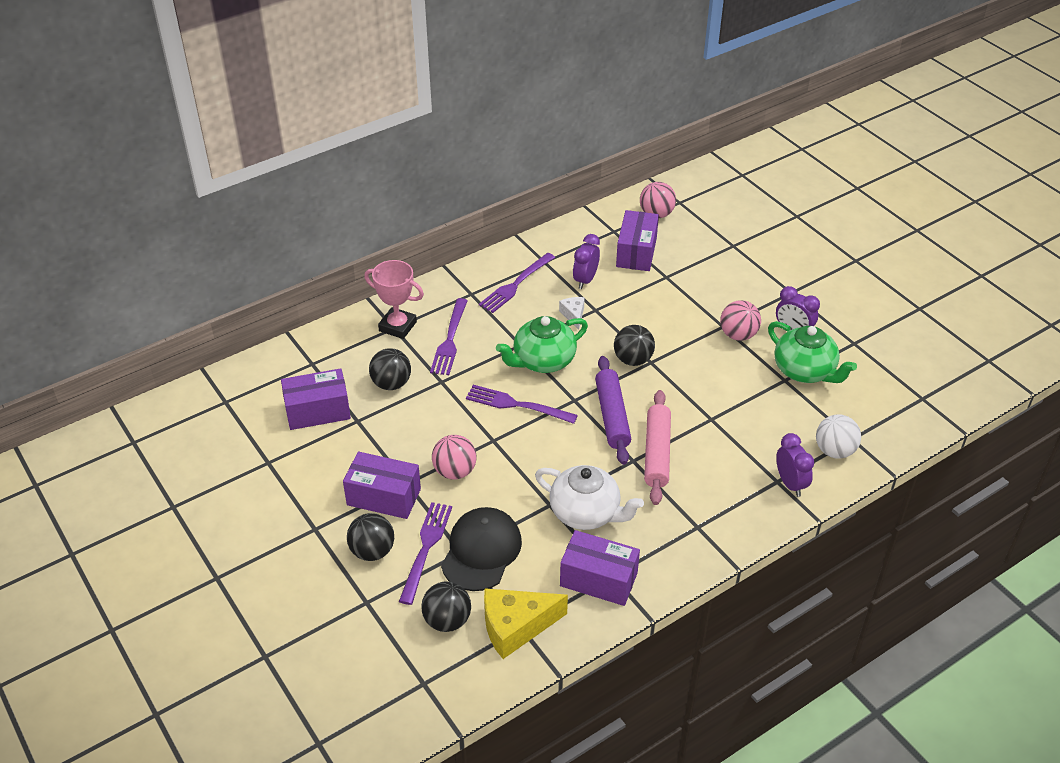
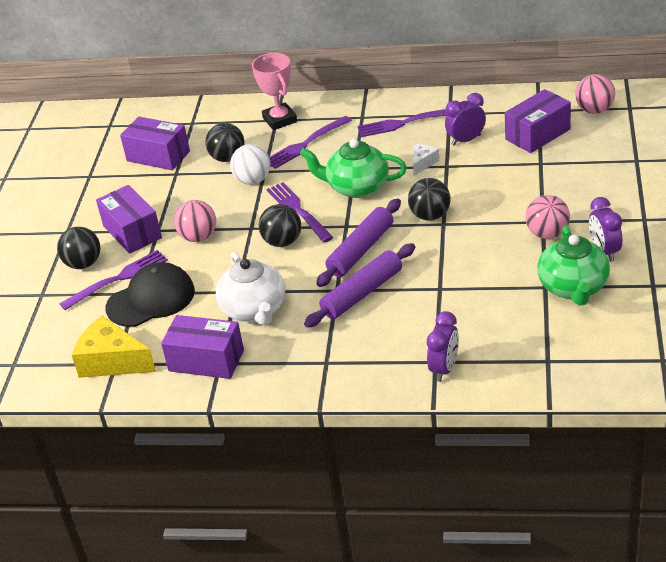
camera: 45 degrees right, 5 degrees down
(447, 620) = (75, 333): black ball -> black ball (282, 242)
(598, 579) = (206, 360): purple box -> purple box turned 45 degrees counterclockwise
(657, 453) = (362, 293): pink rolling pin -> purple rolling pin
(834, 451) = (518, 362): white ball -> white ball (253, 180)

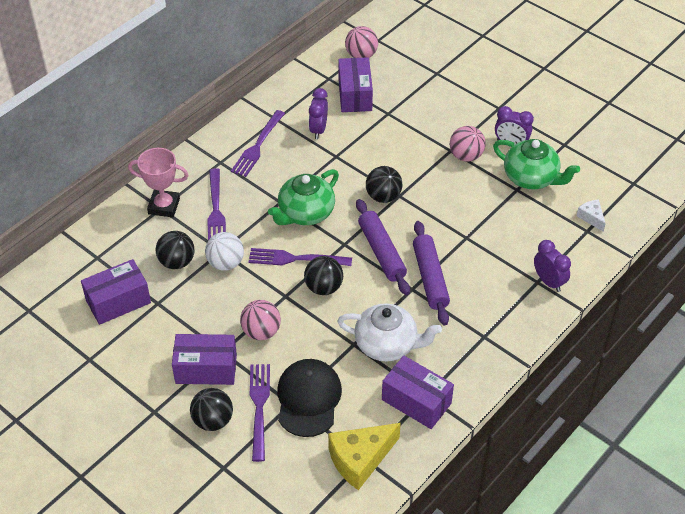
camera: 60 degrees left, 10 degrees up
(206, 360) = (416, 401): purple box -> purple box turned 75 degrees clockwise
(423, 163) = (318, 165): white cheese -> white cheese (591, 217)

